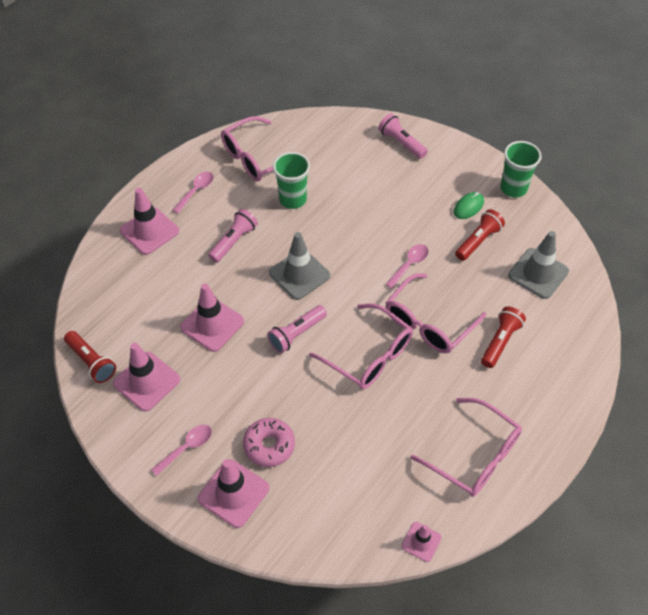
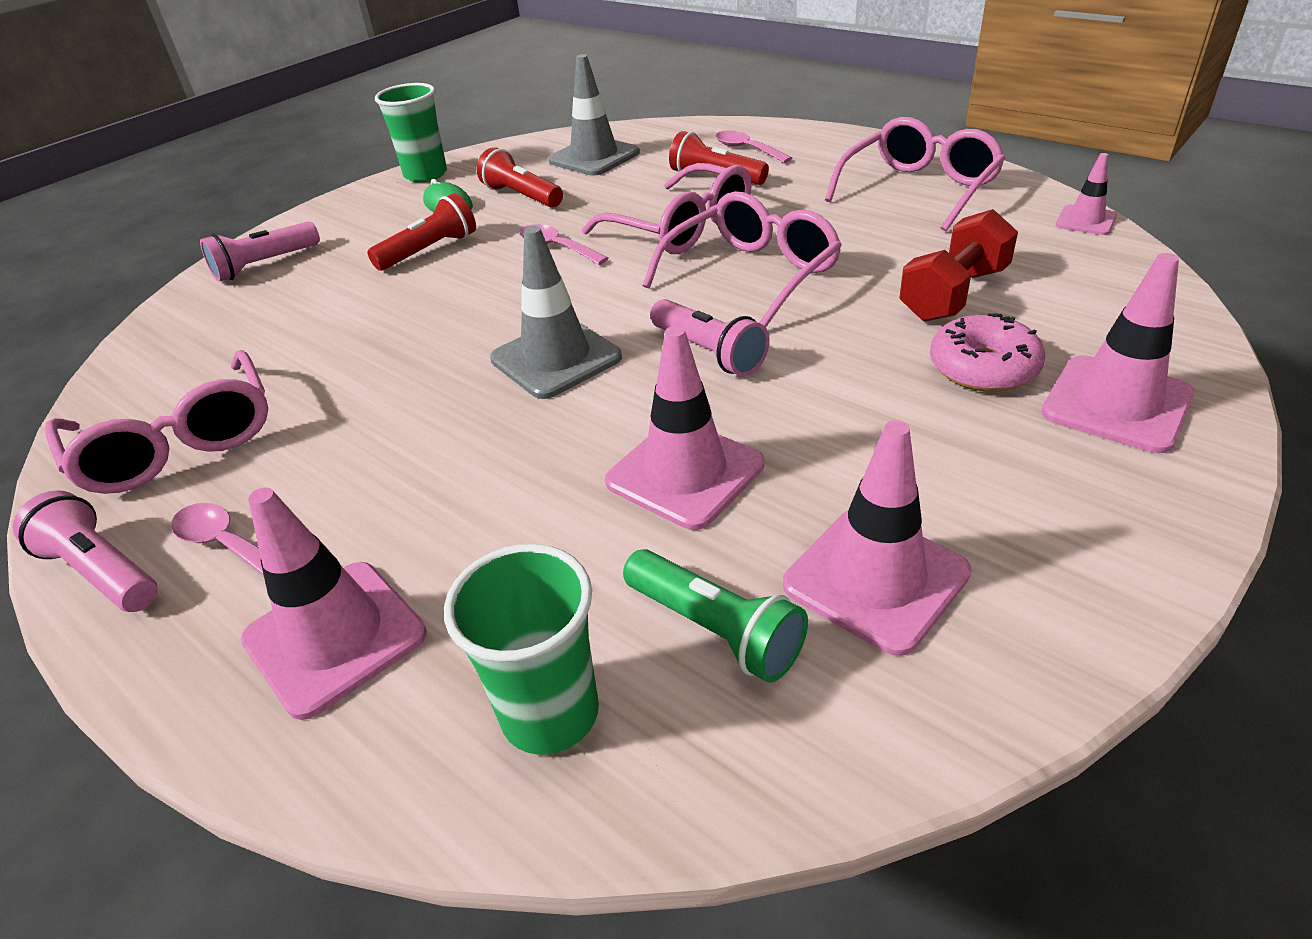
camera: 85 degrees left, 15 degrees down
(91, 362) = (833, 726): red flashlight -> red flashlight (430, 251)
(133, 332) = (715, 630): none -> green flashlight
(187, 447) = (1041, 483): pink spoon -> pink spoon (747, 149)
(234, 241) = (435, 459): pink flashlight -> pink flashlight (103, 571)
(293, 199) = (342, 380): green cup -> green cup (550, 713)
(338, 447) = (953, 294): none -> red dumbbell

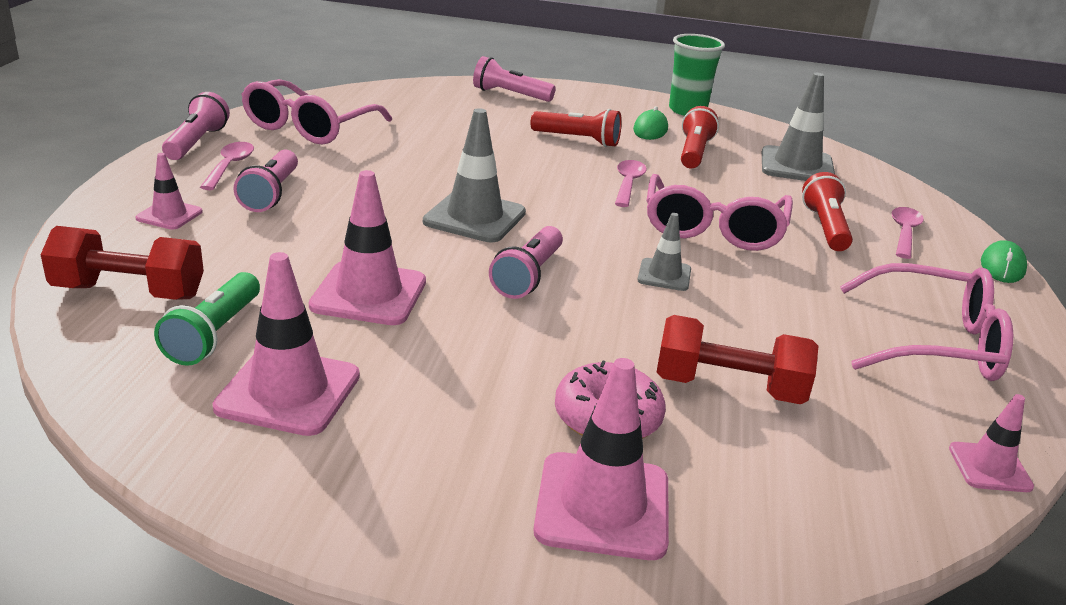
camera: 55 degrees right, 10 degrees down
(335, 637) = (169, 215): pink traffic cone -> pink traffic cone, size x0.56
(356, 515) = (271, 194): none -> pink flashlight
(550, 713) = (129, 292): green cup -> red dumbbell
(751, 275) = (664, 275): pink glasses -> grey traffic cone
(821, 131) = (1002, 266): none -> green mouse

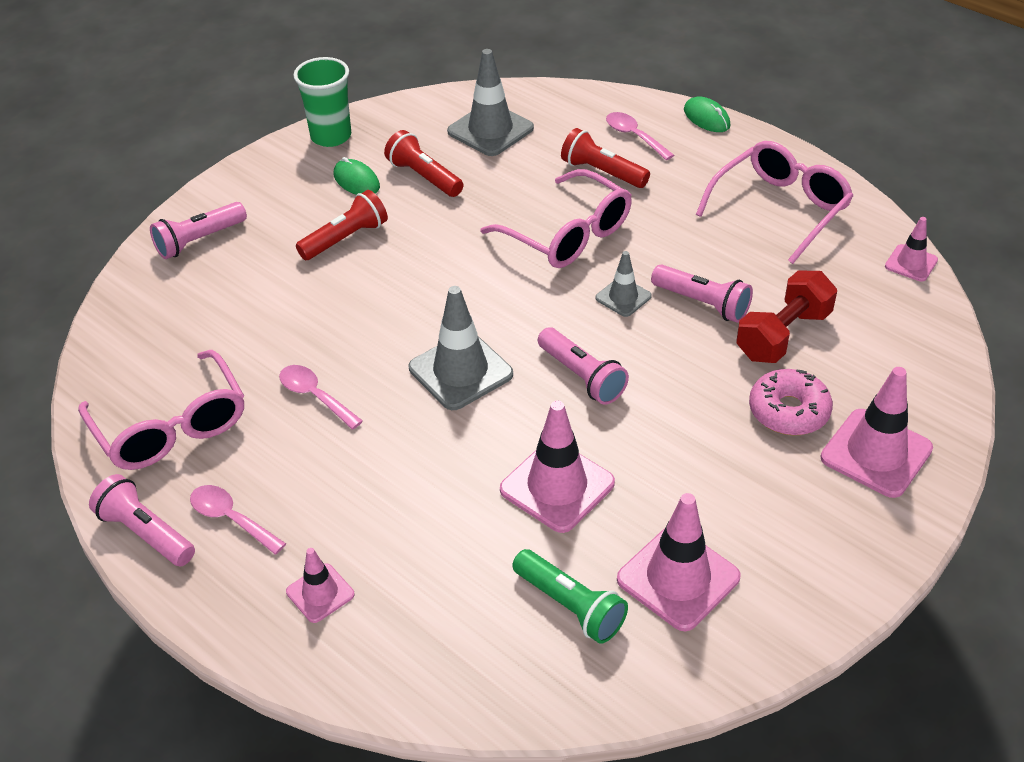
camera: 55 degrees left, 15 degrees up
(129, 292) = (464, 653): red dumbbell -> none
(271, 194) = (321, 502): pink flashlight -> pink flashlight (702, 304)
(628, 184) = (458, 247): pink spoon -> pink spoon (315, 396)

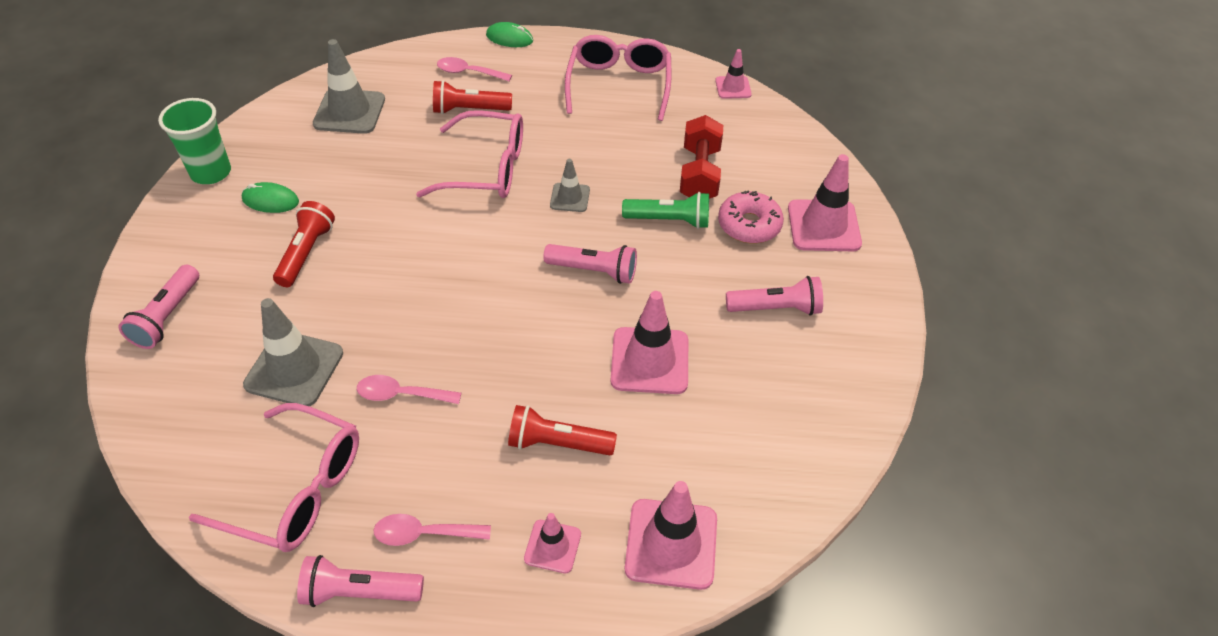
camera: 40 degrees left, 5 degrees up
(424, 177) = (328, 172): red flashlight -> red flashlight (557, 443)
(460, 371) = (501, 313): grey traffic cone -> grey traffic cone (294, 369)
(570, 606) = (736, 441): green flashlight -> green flashlight (669, 220)
(678, 578) = (785, 379): pink traffic cone -> pink traffic cone (671, 544)
(702, 304) = (628, 176): pink flashlight -> pink flashlight (776, 308)

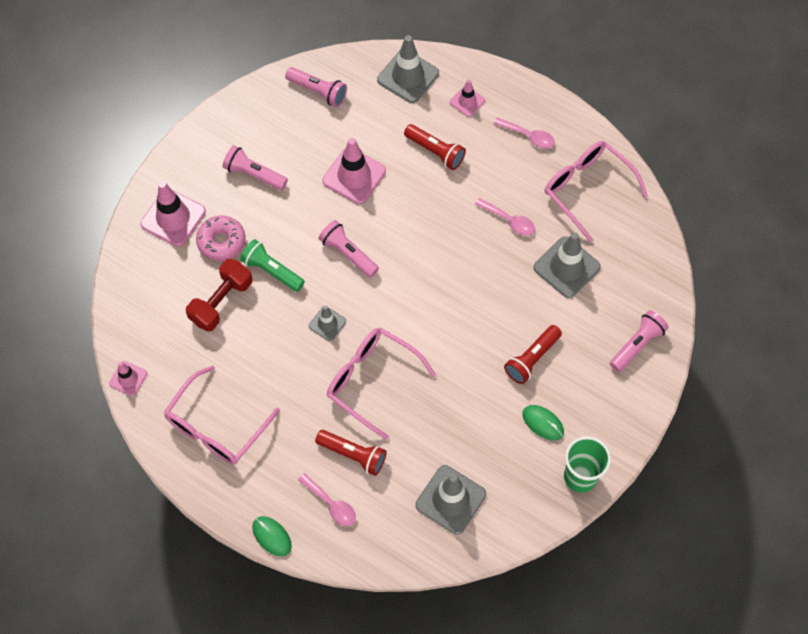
camera: 150 degrees left, 15 degrees up
(359, 591) = (571, 123): pink flashlight -> pink flashlight (318, 91)
(671, 544) = (408, 76): pink traffic cone -> grey traffic cone

